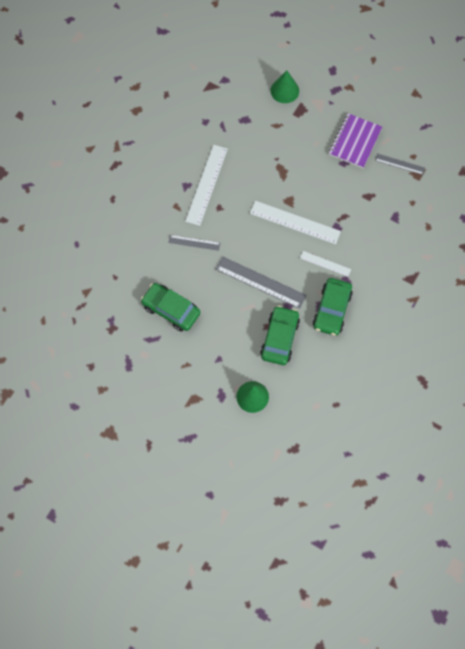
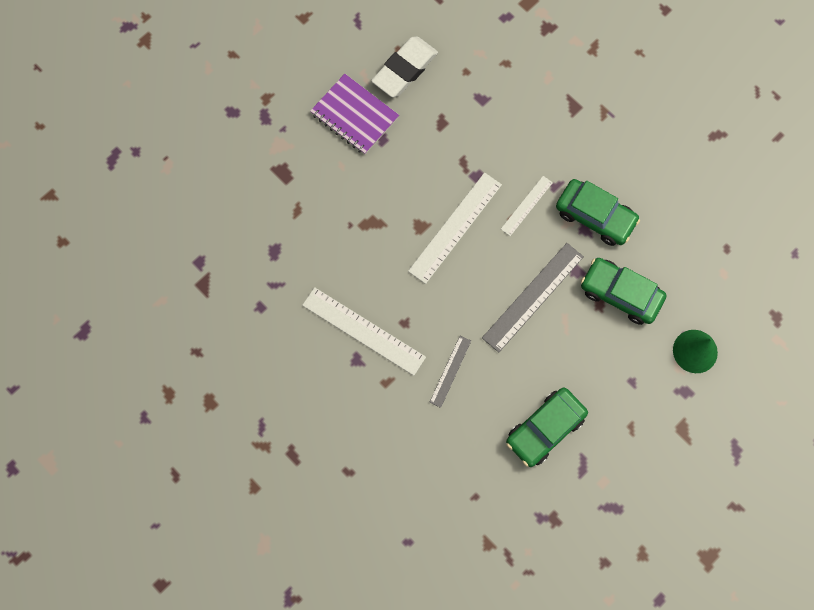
camera: 75 degrees left, 5 degrees up
(284, 90) = (244, 184): green cone -> none
(399, 164) = (405, 69): grey ruler -> white eraser

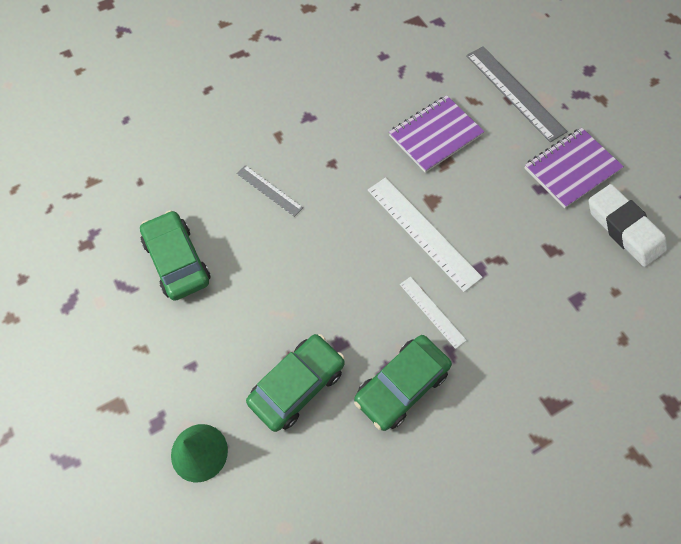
camera: 105 degrees right, 10 degrees down
(348, 237) = (435, 135): none -> purple notebook
(363, 331) = (334, 128): white ruler -> none
(533, 297) = (322, 288): grey ruler -> grey ruler (515, 93)

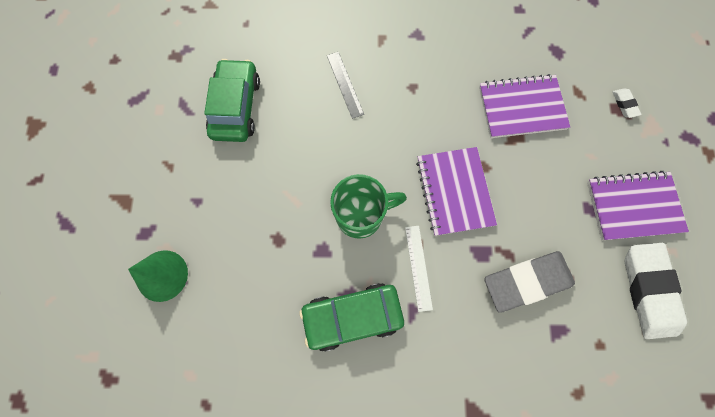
camera: 30 degrees right, 10 degrees up
(297, 385) = (268, 265): green car -> none
(355, 295) = (361, 215): none -> green mug
(423, 232) = (454, 192): white ruler -> purple notebook
(515, 93) = (624, 104): grey ruler -> white eraser
(527, 273) = (526, 281): none -> grey eraser

